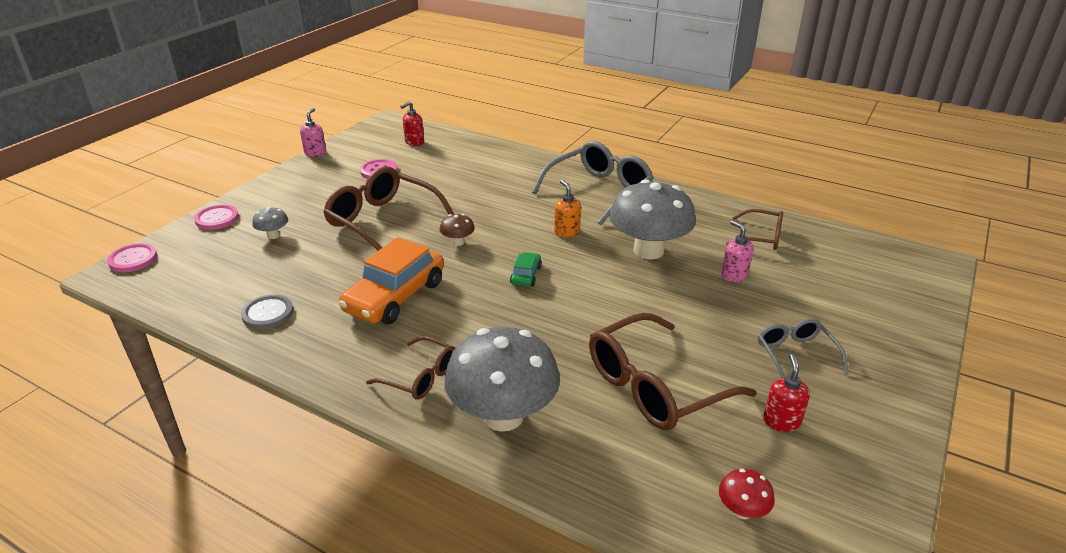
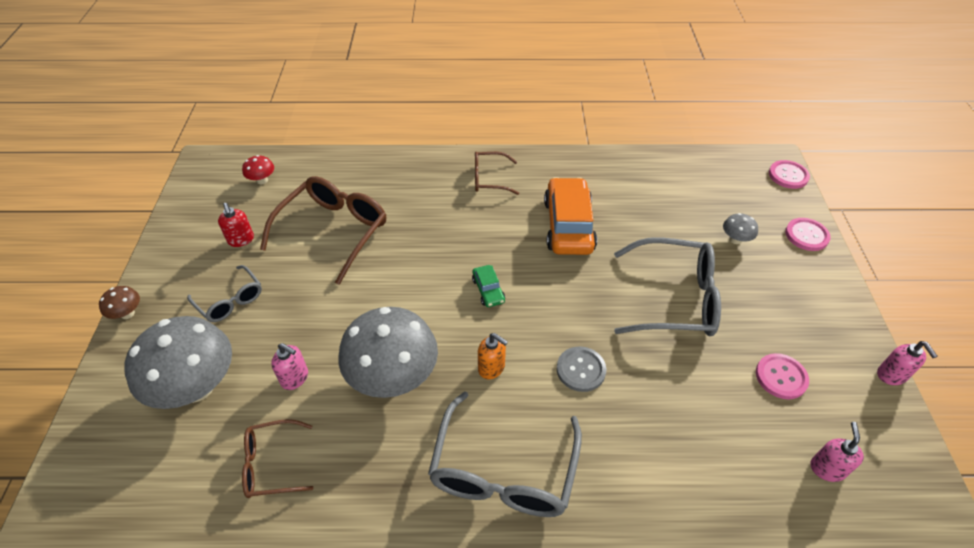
camera: 150 degrees right, 15 degrees up
(268, 313) = (634, 178): grey button -> grey button (581, 370)
(382, 221) = (675, 299): brown glasses -> grey glasses
(414, 142) = (827, 468): red soap dispenser -> pink soap dispenser
(458, 242) = (580, 303): brown mushroom -> brown mushroom (127, 313)
(503, 416) = (420, 177): grey mushroom -> grey mushroom (196, 387)

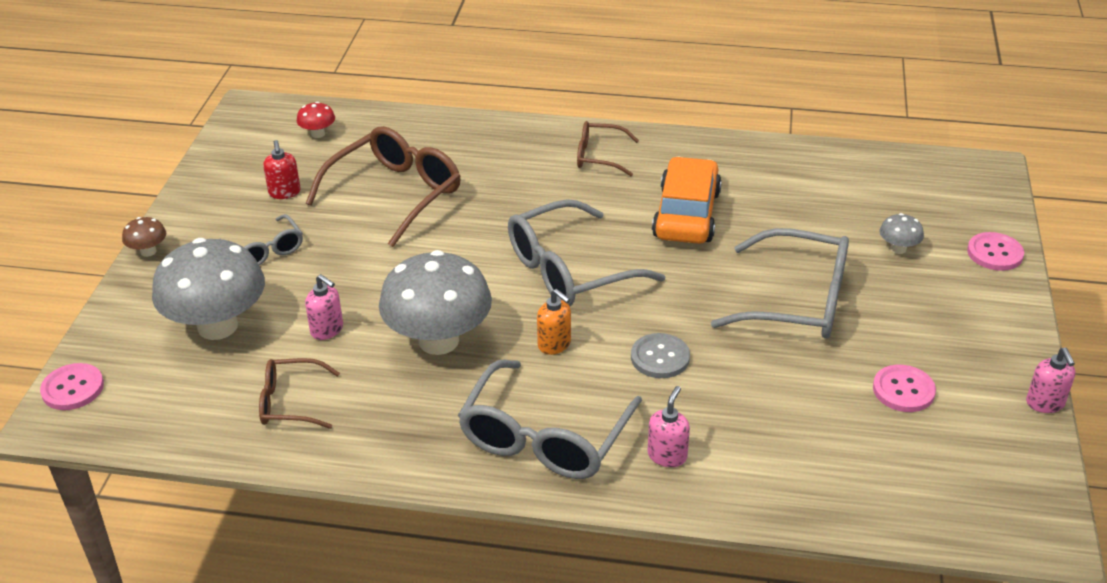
camera: 10 degrees right, 10 degrees down
(488, 290) = (569, 270): green car -> grey glasses
(788, 175) = (996, 186): pink button -> pink button (73, 388)
(827, 468) = (926, 479): pink soap dispenser -> pink soap dispenser (667, 455)

